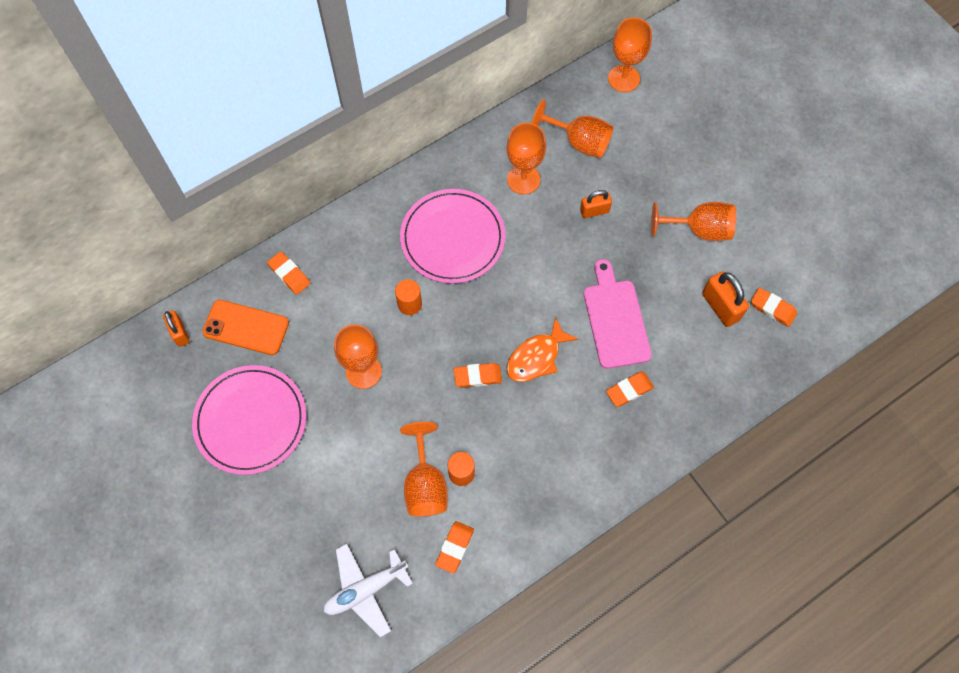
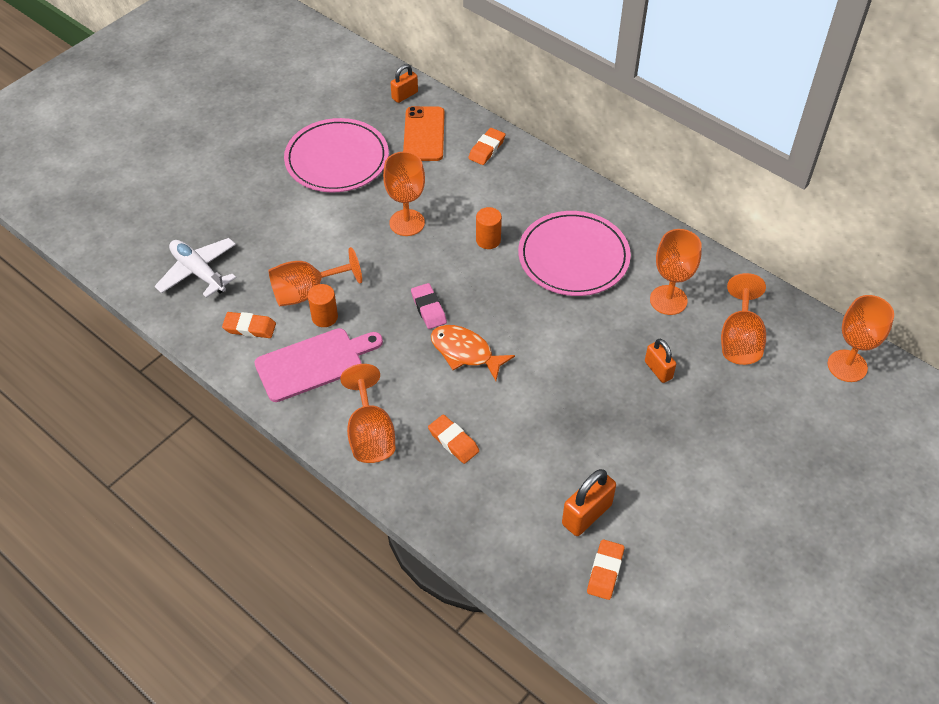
camera: 75 degrees right, 15 degrees down
(477, 376) = (428, 308): orange eraser -> pink eraser
(615, 319) = (533, 414): pink cutting board -> pink cutting board (314, 363)
(699, 229) = (679, 476): orange goblet -> orange goblet (370, 434)

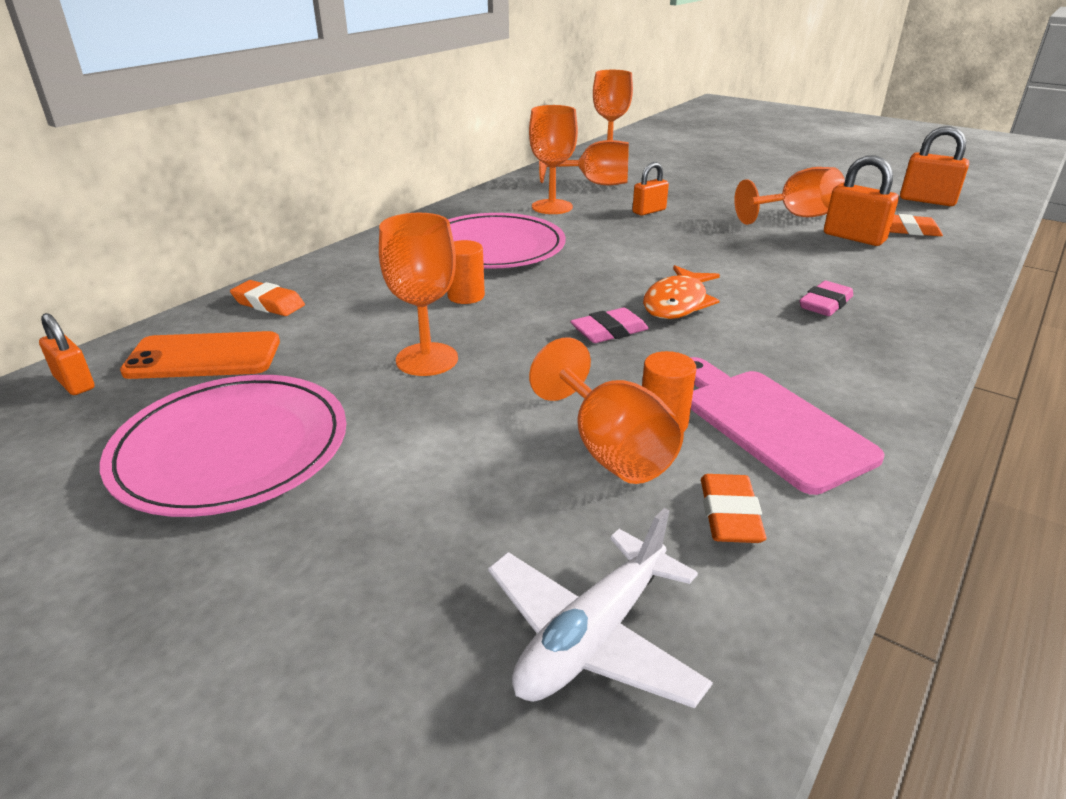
camera: 95 degrees left, 20 degrees down
(370, 434) = (865, 361): orange goblet -> orange goblet (796, 217)
(453, 441) = (825, 304): orange eraser -> pink eraser
(697, 634) = (927, 201): none -> orange padlock

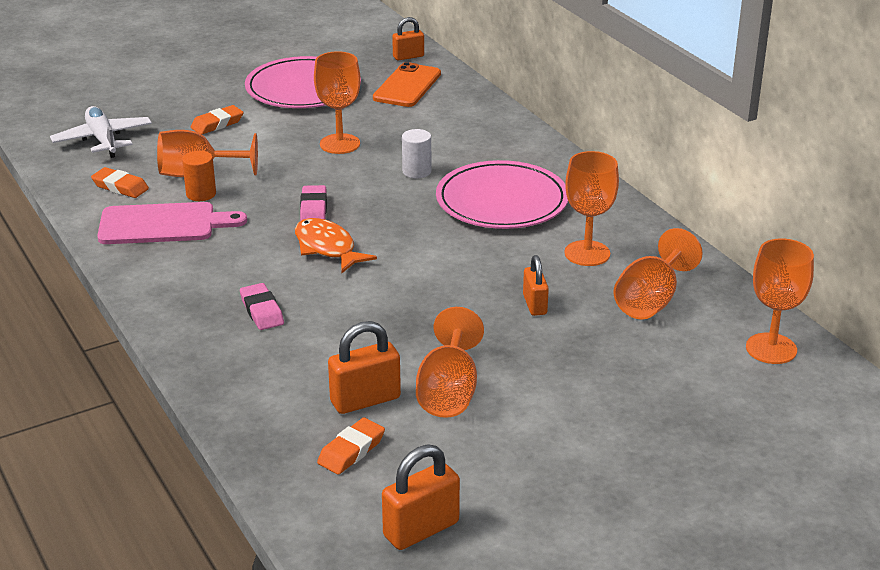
camera: 115 degrees right, 0 degrees up
(268, 304) = (466, 107): orange eraser -> orange eraser (217, 124)
(466, 296) = (416, 171): orange cylinder -> white cylinder

